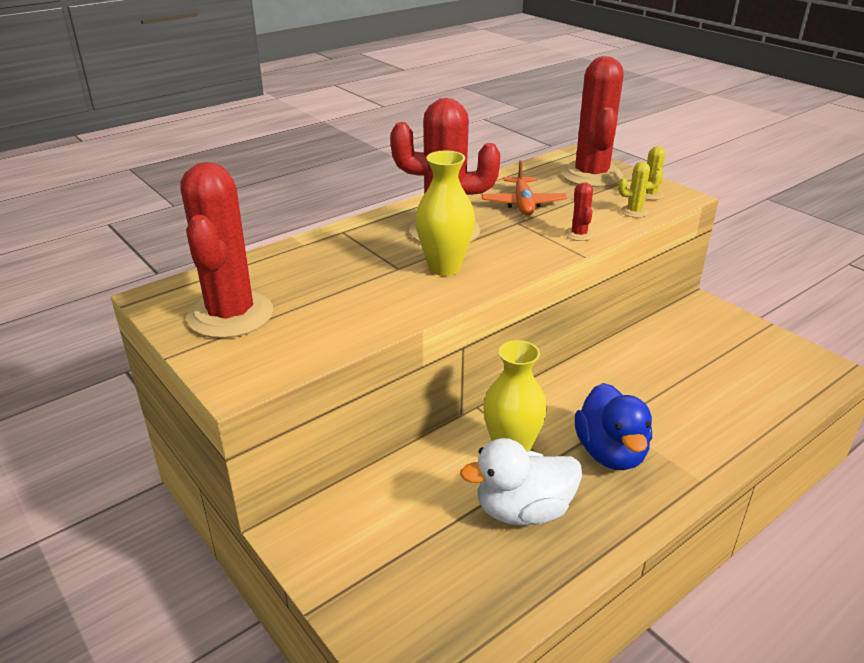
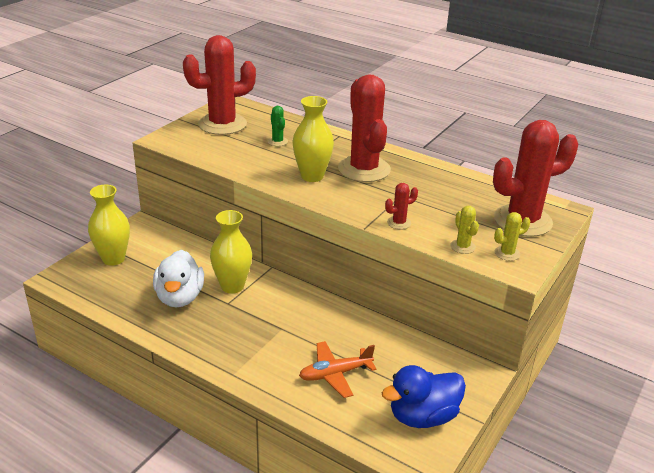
camera: 70 degrees right, 0 degrees up
(327, 277) = (277, 141): none -> green cactus
(385, 585) = (113, 259): none -> yellow vase
(523, 204) = (434, 194): orange plane -> orange plane (335, 374)
(523, 510) = (180, 297): white duck -> white duck turned 150 degrees counterclockwise
(610, 453) = (246, 329): blue duck -> blue duck (423, 416)

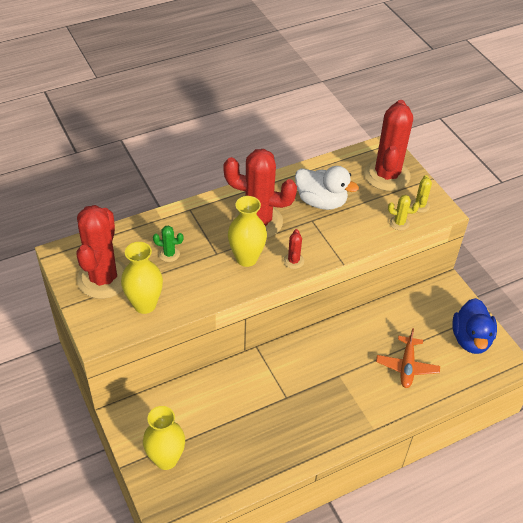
camera: 60 degrees left, 15 degrees up
(180, 297) = (258, 428): white duck -> white duck (321, 201)
(232, 286) = (266, 385): yellow vase -> yellow vase (145, 304)
(399, 223) = (349, 241): red cactus -> red cactus (293, 261)

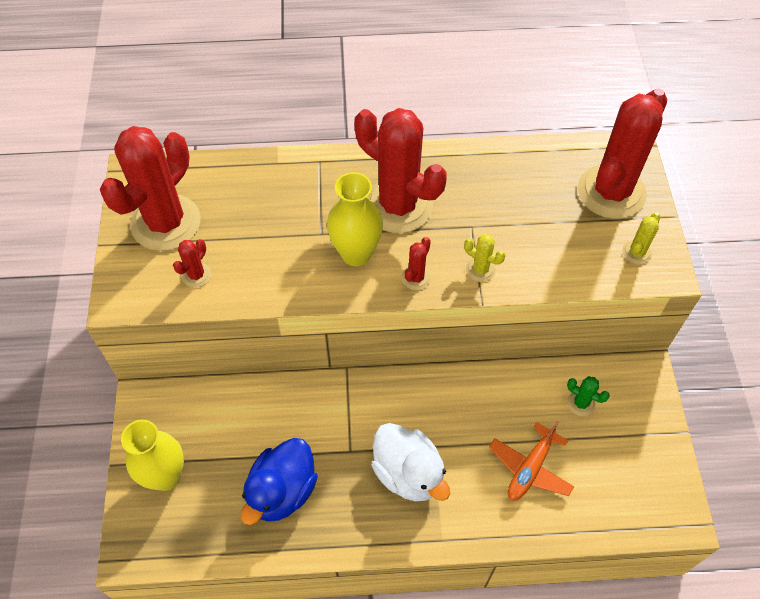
camera: 25 degrees right, 10 degrees up
(145, 304) = (196, 275): yellow vase -> red cactus
(169, 254) = (261, 215): green cactus -> green cactus (581, 403)
(321, 201) = (498, 203): white duck -> white duck (408, 473)
(399, 223) = (592, 269): yellow cactus -> yellow cactus (480, 269)
(470, 339) = (640, 462): blue duck -> blue duck (282, 491)

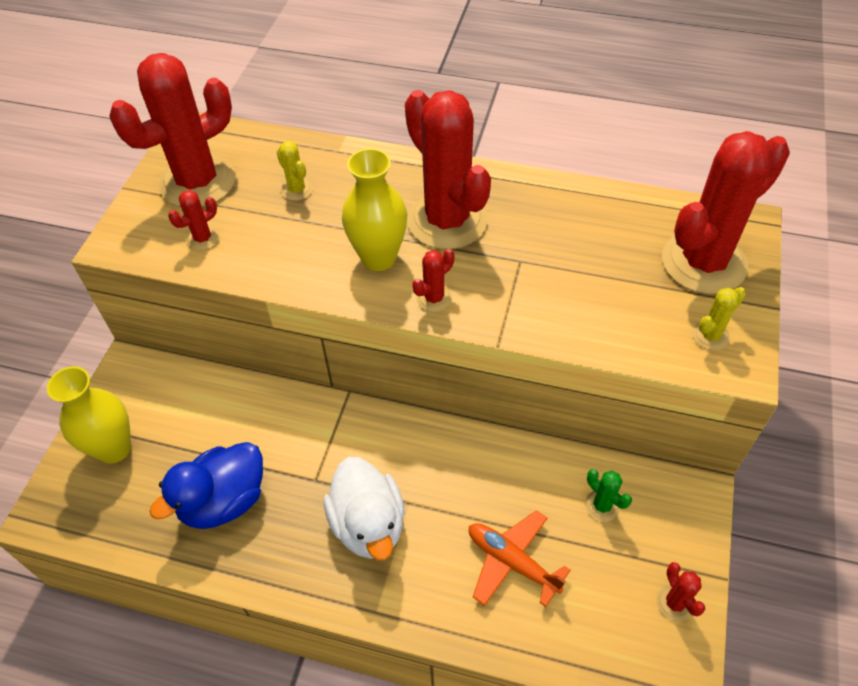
camera: 20 degrees right, 5 degrees down
(480, 269) = (511, 308): yellow cactus -> yellow cactus (297, 190)
(530, 468) = (512, 562): orange plane -> orange plane turned 75 degrees clockwise
(658, 461) = (675, 603): none -> red cactus

